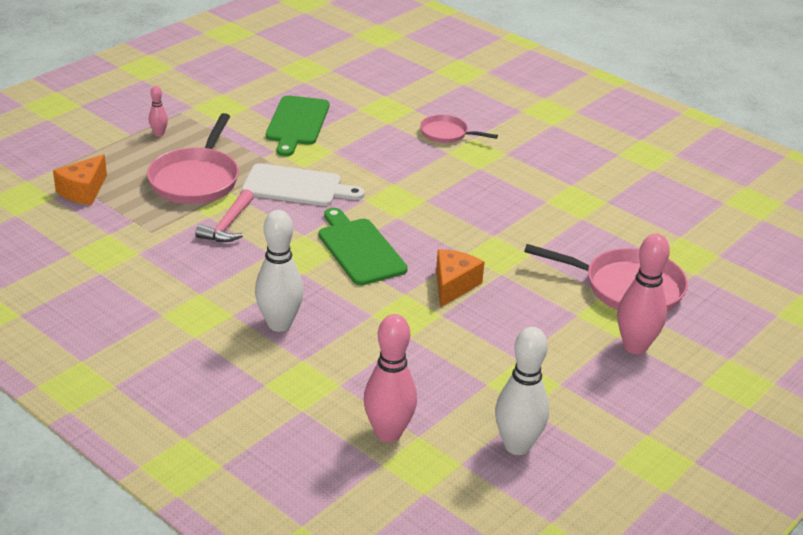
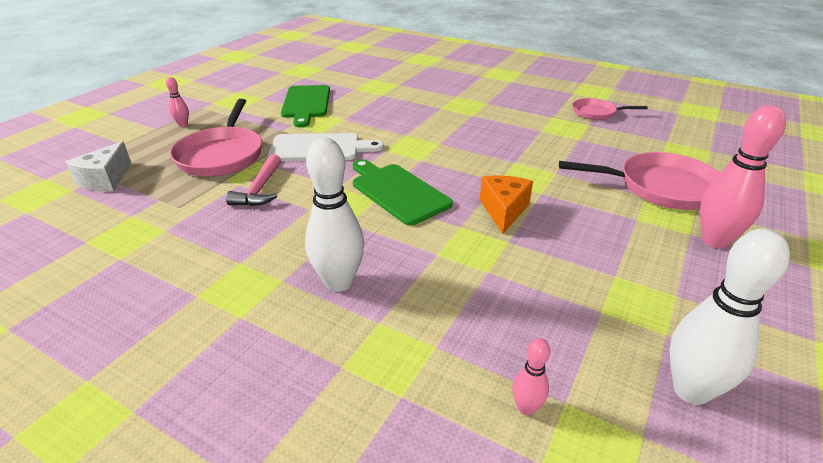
camera: 10 degrees left, 0 degrees up
(83, 191) = (105, 180): orange cheese -> white cheese
(388, 433) = (526, 408): pink bowling pin -> pink bowling pin, size x0.48
(447, 134) = (433, 96): pink pan -> pink pan (596, 113)

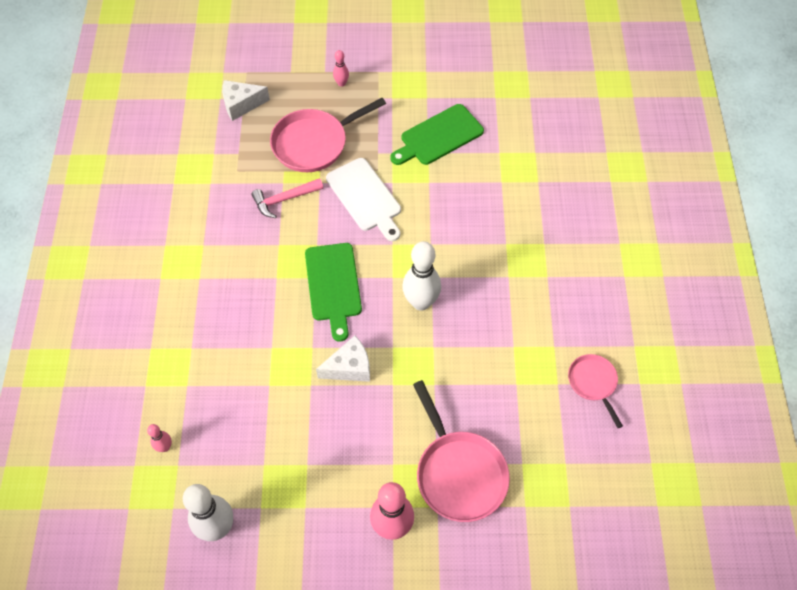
camera: 60 degrees right, 25 degrees up
(339, 282) = (213, 308): white bowling pin -> white bowling pin (421, 302)
(397, 192) = (333, 286): green cutting board -> green cutting board turned 150 degrees clockwise
(504, 210) = (349, 367): orange cheese -> white cheese

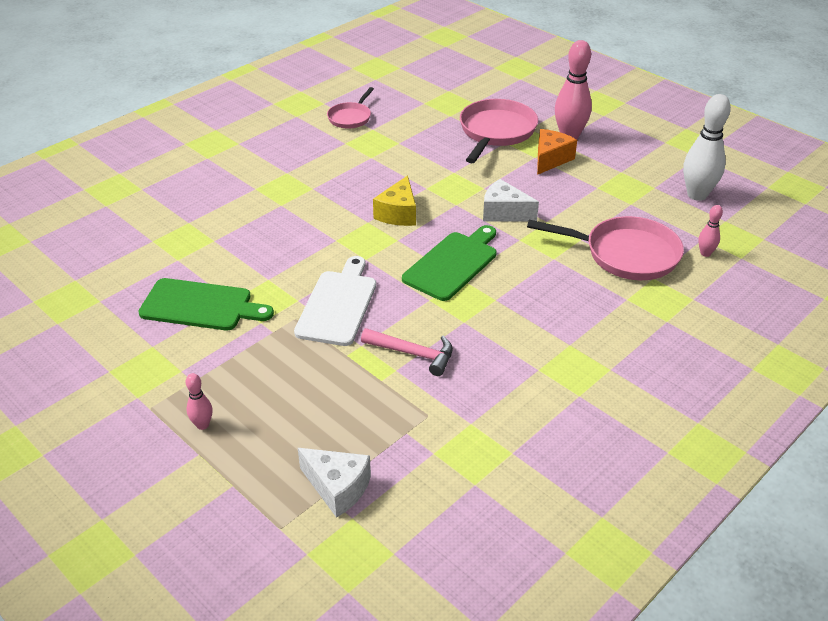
camera: 135 degrees left, 20 degrees down
(314, 143) = (317, 384): pink pan -> pink pan (625, 254)
(377, 472) = (550, 159): none -> orange cheese
(421, 302) = (398, 213): white bowling pin -> yellow cheese

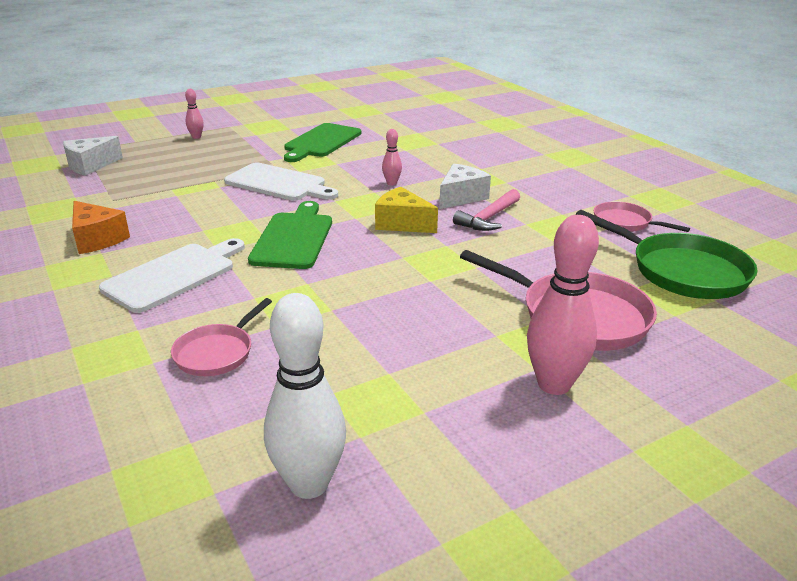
camera: 105 degrees right, 10 degrees down
(413, 354) = (186, 203): pink hammer -> pink hammer (489, 218)
(417, 99) = (681, 271): none -> green pan
(453, 264) = (293, 238): green cutting board -> green cutting board turned 135 degrees counterclockwise
(504, 213) = (367, 283): white cheese -> white cheese (461, 197)
(548, 309) = (174, 275): none -> white cutting board
(550, 159) = (484, 348): orange cheese -> orange cheese (97, 239)
(625, 254) = (217, 352): pink pan -> pink pan, size x0.57
(705, 253) = (155, 431): pink bowling pin -> pink bowling pin (391, 183)

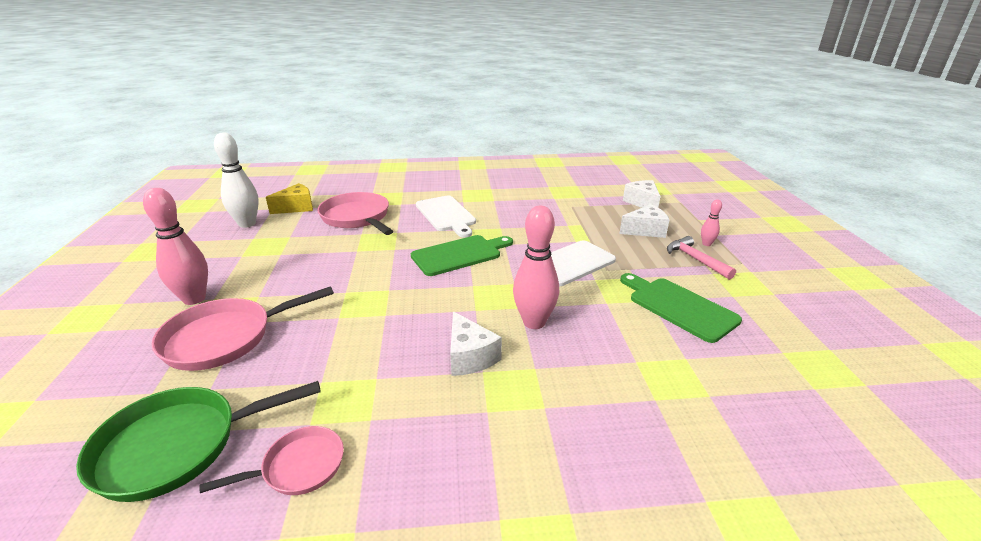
camera: 115 degrees right, 0 degrees up
(97, 239) = (512, 200): orange cheese -> none
(175, 159) = (645, 230): none -> white cheese
(217, 352) = (357, 218): pink pan -> pink pan, size x1.75
(293, 238) = (459, 254): green cutting board -> green cutting board turned 60 degrees counterclockwise
(391, 183) = (534, 322): pink bowling pin -> pink bowling pin, size x2.06
(402, 223) = (442, 304): yellow cheese -> yellow cheese (296, 207)
(489, 218) = (409, 357): pink hammer -> pink hammer (695, 260)

